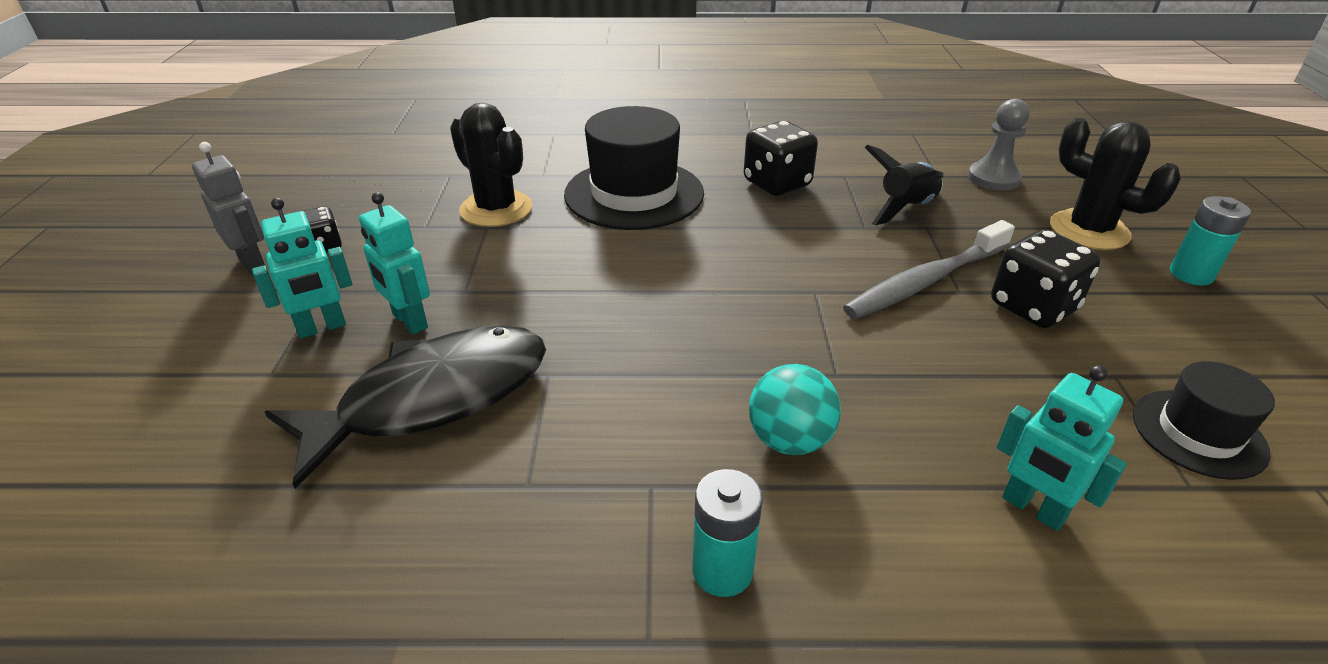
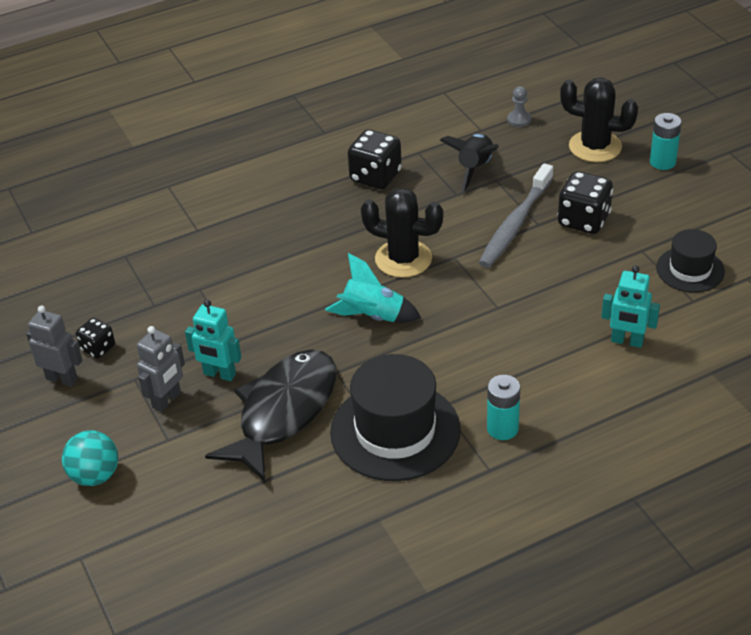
camera: 25 degrees left, 5 degrees up
(322, 328) = (167, 400): turquoise robot -> grey robot
(496, 209) = (192, 272): black cactus -> black cactus (403, 259)
(634, 194) = (281, 222): black hat -> black hat (395, 431)
(653, 324) = (372, 316): none -> turquoise rocket
(789, 440) = (495, 354): turquoise ball -> turquoise ball (95, 476)
(993, 178) = (519, 120): grey pawn -> grey pawn, size x0.63

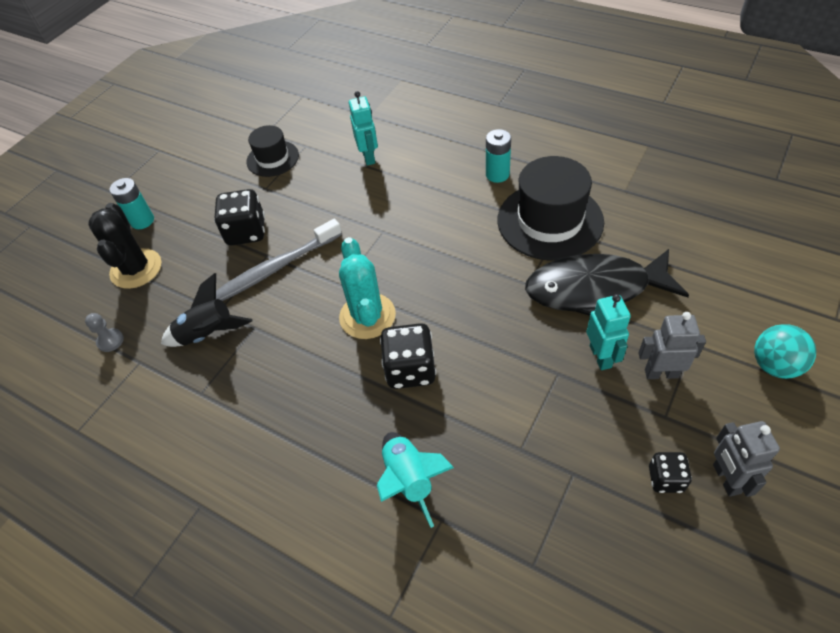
camera: 120 degrees left, 10 degrees up
(372, 316) = (451, 296): turquoise rocket -> turquoise rocket (409, 480)
(375, 177) = (260, 406): black dice -> black dice (410, 369)
(403, 259) = (367, 316): black cactus -> turquoise cactus
(515, 224) = (275, 268): grey toothbrush -> grey toothbrush turned 150 degrees clockwise

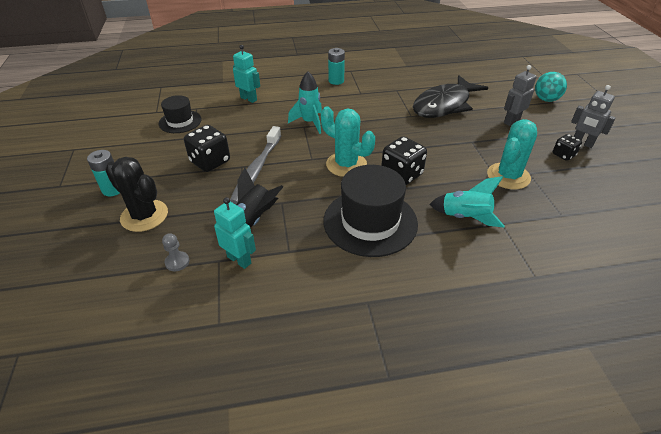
camera: 45 degrees left, 10 degrees down
(395, 229) = (309, 122): none -> turquoise rocket
(537, 459) = (508, 176): none -> turquoise cactus
(550, 221) = (388, 89): black hat -> black hat (370, 222)
(601, 356) = (480, 127): turquoise robot -> turquoise robot (239, 260)

